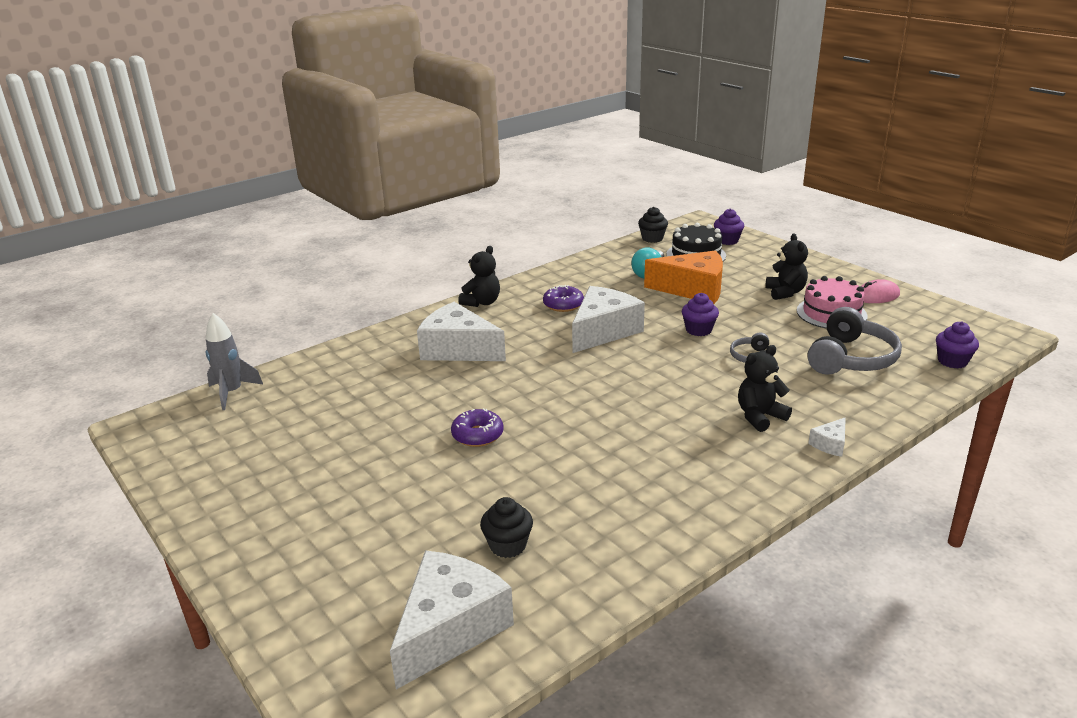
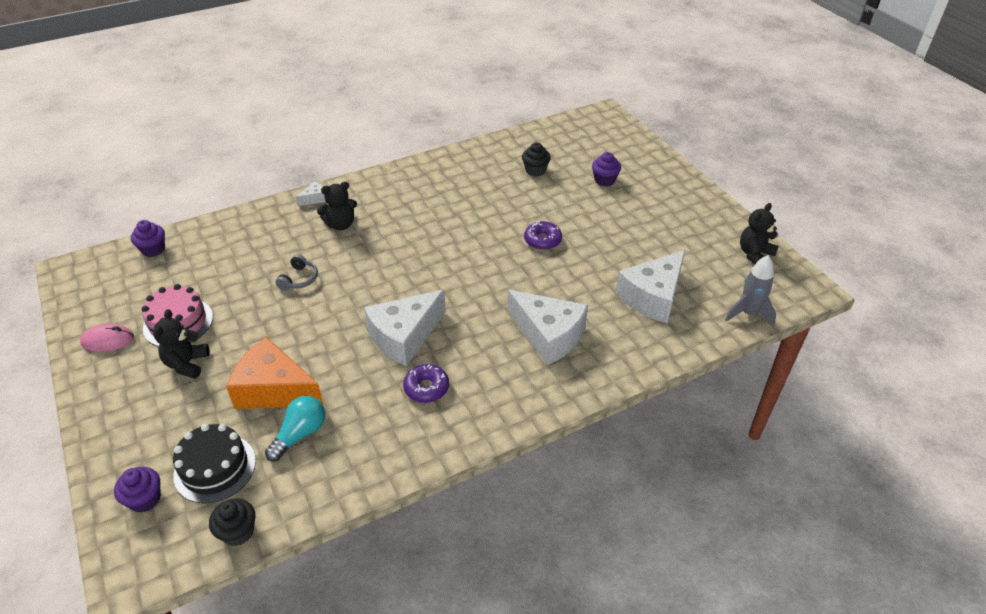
camera: 170 degrees left, 15 degrees up
(450, 628) = (569, 141): white cheese -> white cheese (652, 296)
(482, 302) = (514, 411): black teddy bear -> black teddy bear (755, 254)
(698, 330) = (316, 321): purple cupcake -> purple cupcake (604, 180)
(851, 358) = (224, 265): grey headphones -> none

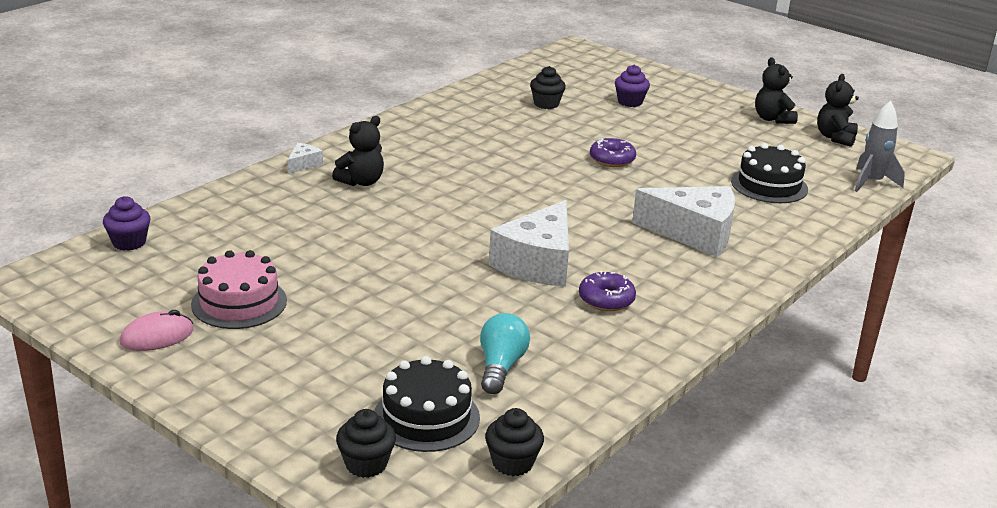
camera: 25 degrees left, 15 degrees down
(145, 499) = (366, 464): purple cupcake -> black cupcake
(187, 364) = (291, 337): black teddy bear -> black teddy bear (772, 119)
(274, 389) = (429, 336): orange cheese -> none
(299, 279) = (359, 237): grey headphones -> none
(652, 296) = (769, 185): white cheese -> black cake

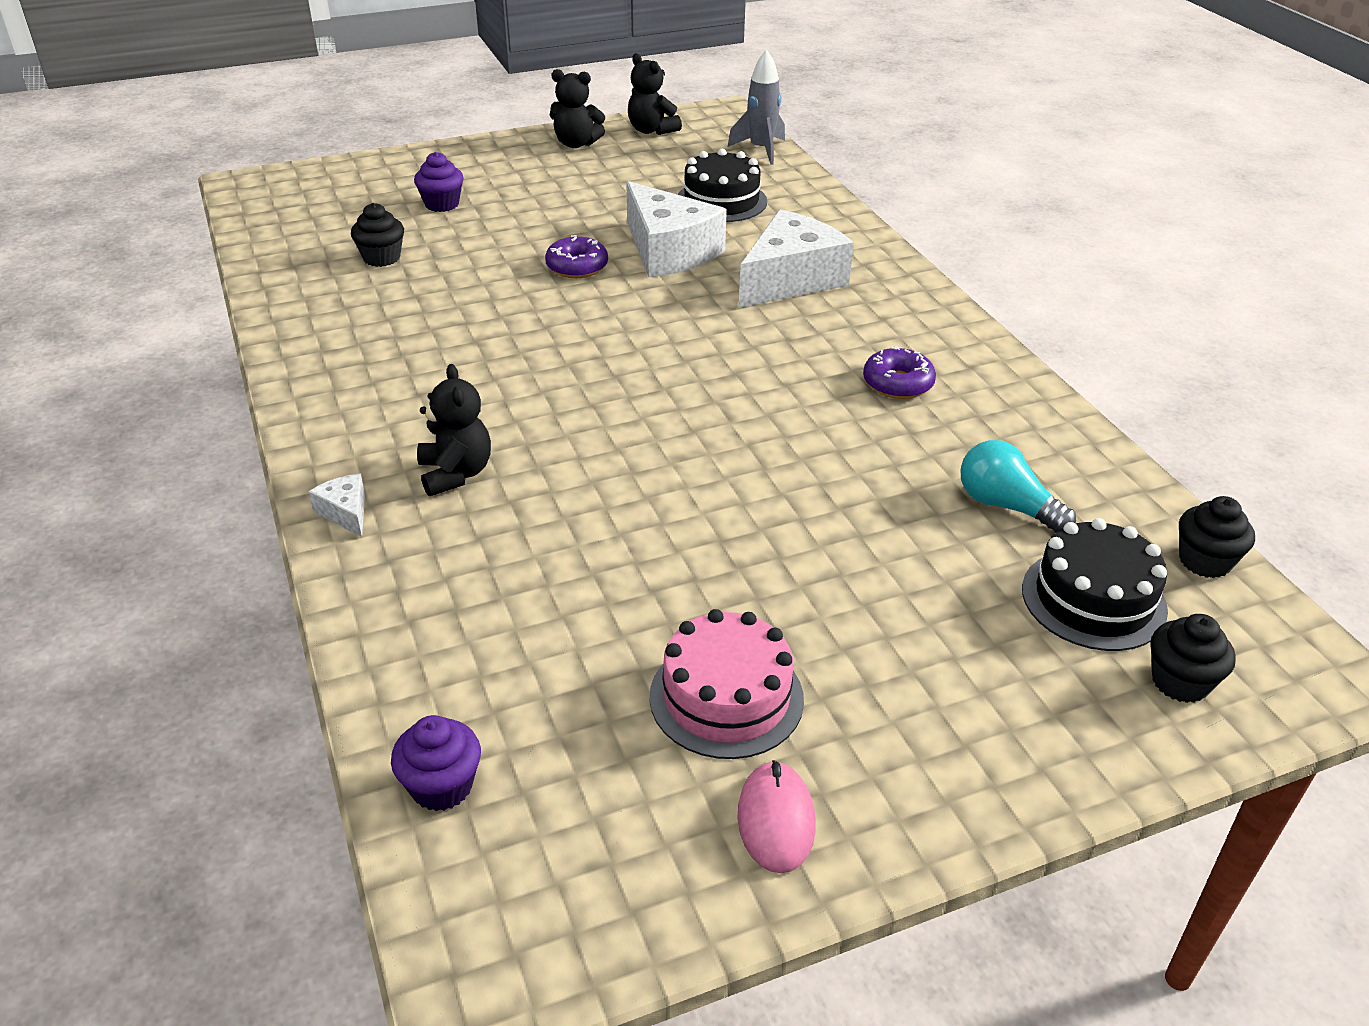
camera: 60 degrees left, 10 degrees up
(538, 263) = (786, 401): white cheese -> white cheese (668, 251)

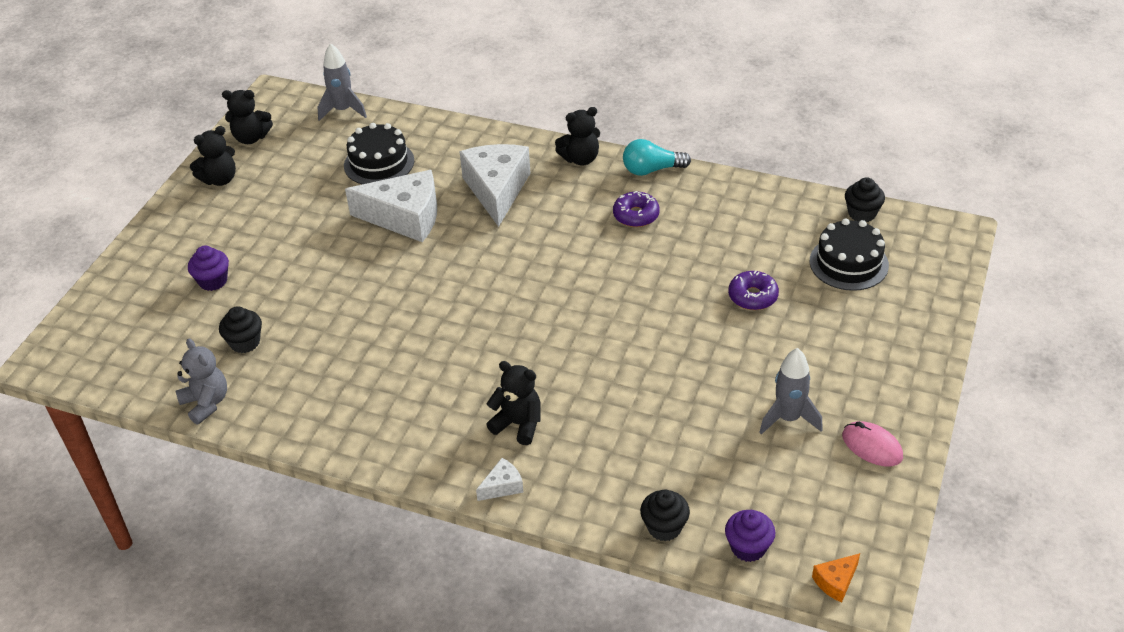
camera: 45 degrees left, 5 degrees up
(278, 279) = (206, 403): none -> grey teddy bear
(346, 512) = (502, 486): white cheese -> white cheese turned 135 degrees clockwise
(461, 927) = (836, 582): none -> orange cheese
(577, 267) = (372, 264): purple donut -> purple donut (753, 296)
(726, 697) = (788, 418): pink cake -> grey rocket
(923, 303) = (580, 159): none -> black teddy bear
(1006, 506) = (764, 245): turquoise light bulb -> turquoise light bulb (652, 170)
(1180, 682) = (917, 274): black cupcake -> black cupcake (664, 527)

